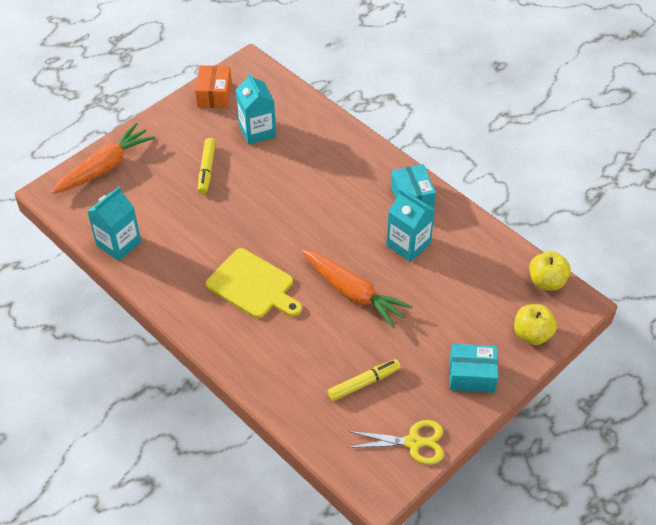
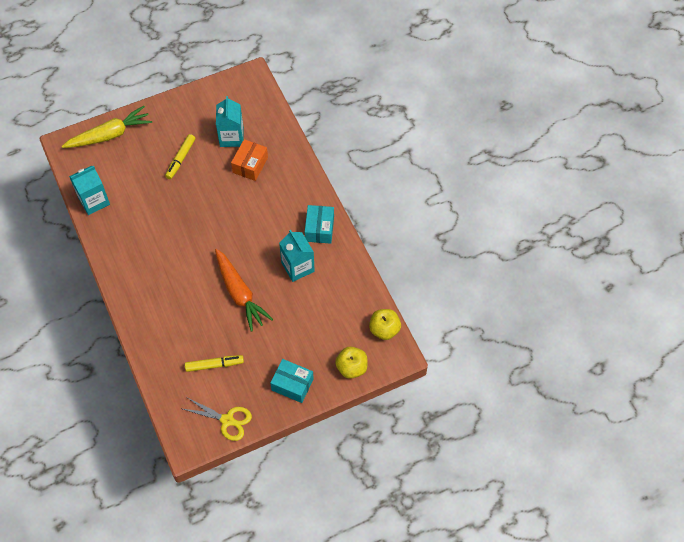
camera: 20 degrees right, 10 degrees up
(105, 167) = (109, 135): orange carrot -> yellow carrot
(214, 95) = (214, 96): orange box -> orange box (250, 165)
(253, 285) = (172, 264): yellow cutting board -> none

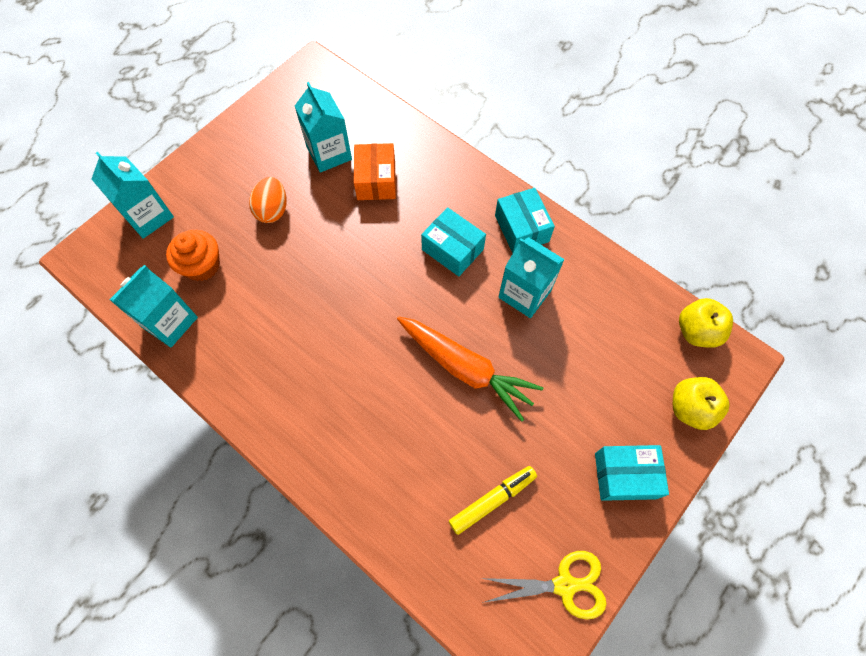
camera: 25 degrees left, 5 degrees up
(109, 135) = (148, 216): yellow carrot -> turquoise carton
(126, 176) = (202, 265): none -> orange cupcake
(181, 159) = (272, 210): yellow marker -> orange egg
(271, 224) = (452, 249): none -> turquoise box

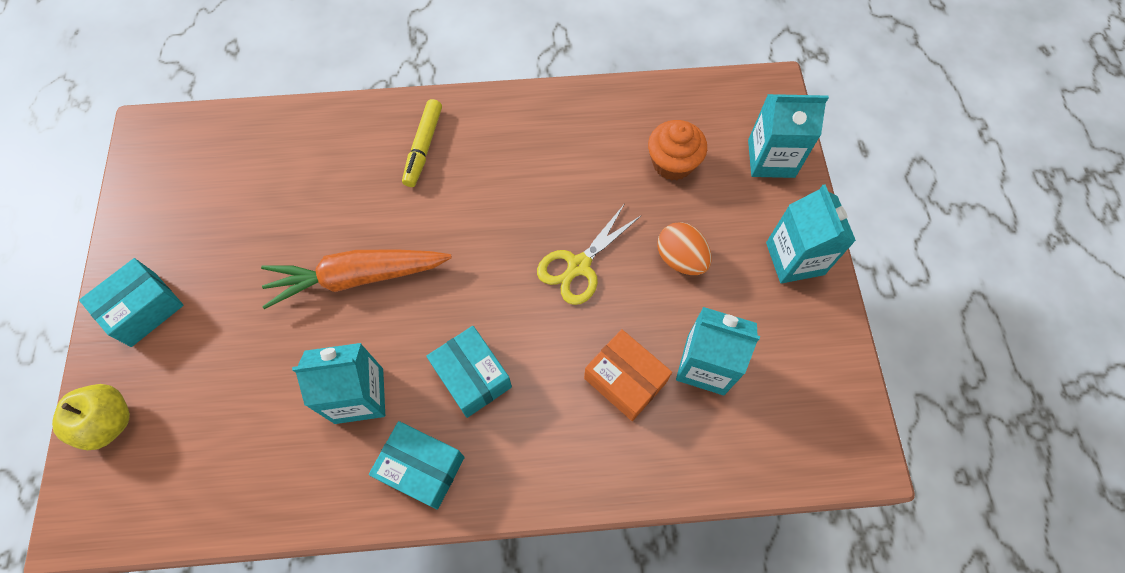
camera: 135 degrees right, 0 degrees up
(170, 322) = (637, 107): turquoise carton -> turquoise carton (794, 258)
(452, 249) = (472, 377): turquoise box -> turquoise box turned 60 degrees clockwise
(492, 500) = (250, 202): yellow marker -> yellow marker (423, 147)
(564, 585) = (149, 194): yellow scissors -> yellow scissors (579, 266)
(696, 331) = (142, 516): yellow apple -> none

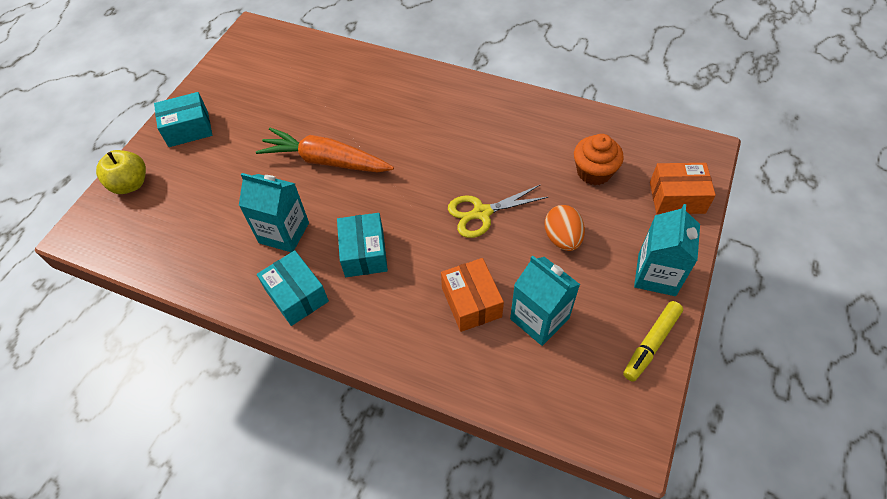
camera: 30 degrees right, 10 degrees down
(423, 147) = (417, 98): yellow marker -> yellow marker (651, 344)
(771, 158) = (677, 197): turquoise carton -> orange box

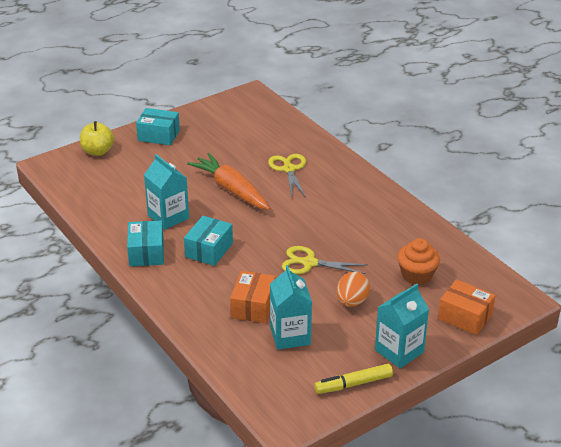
camera: 30 degrees right, 20 degrees down
(366, 106) = (289, 169): none -> yellow scissors

